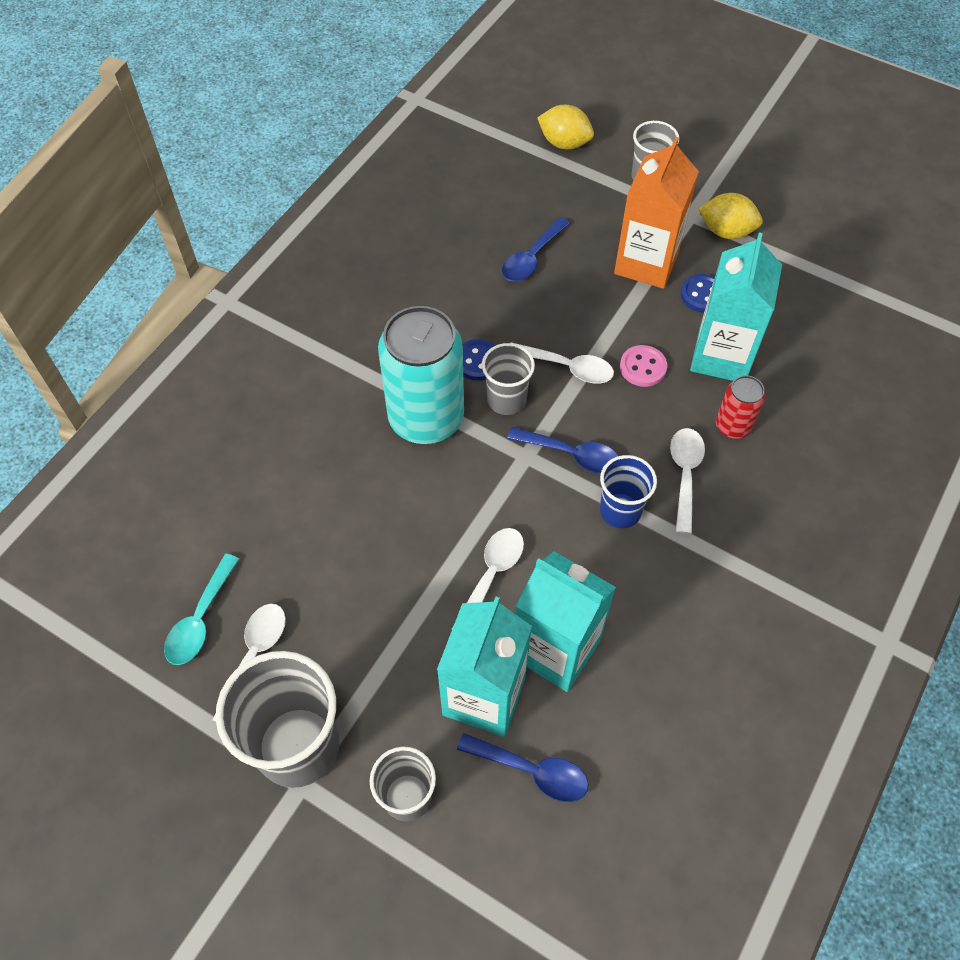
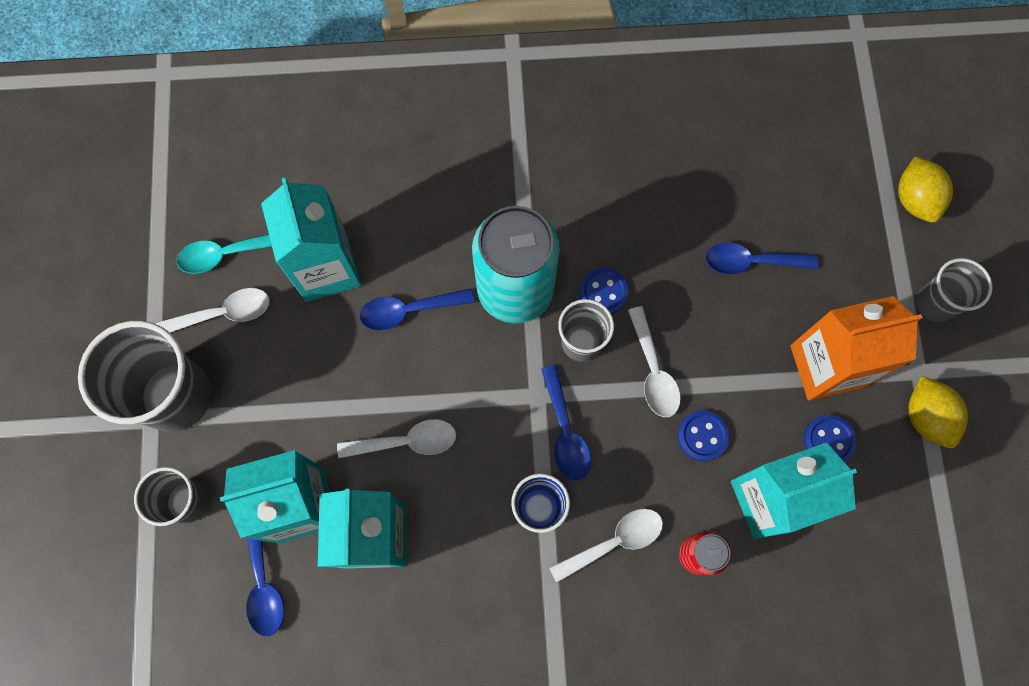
camera: 55 degrees right, 15 degrees up
(286, 545) = (327, 268): none -> turquoise carton
(378, 505) = (409, 310): none -> blue spoon
(643, 367) = (702, 436): pink button -> blue button

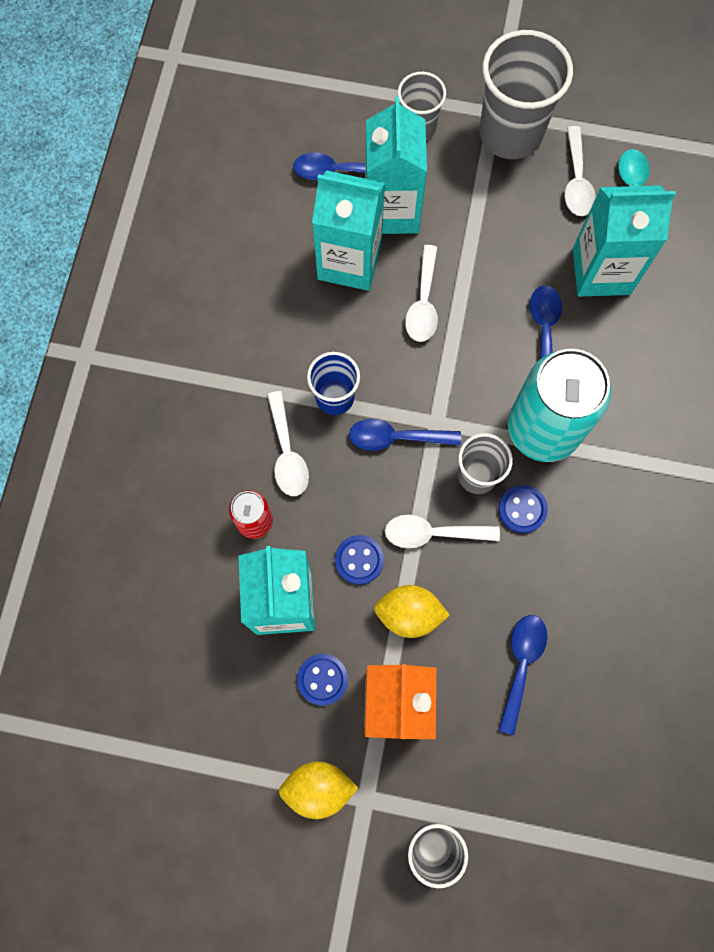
camera: 105 degrees right, 0 degrees up
(914, 199) = (553, 870): yellow lemon -> yellow lemon (409, 614)

